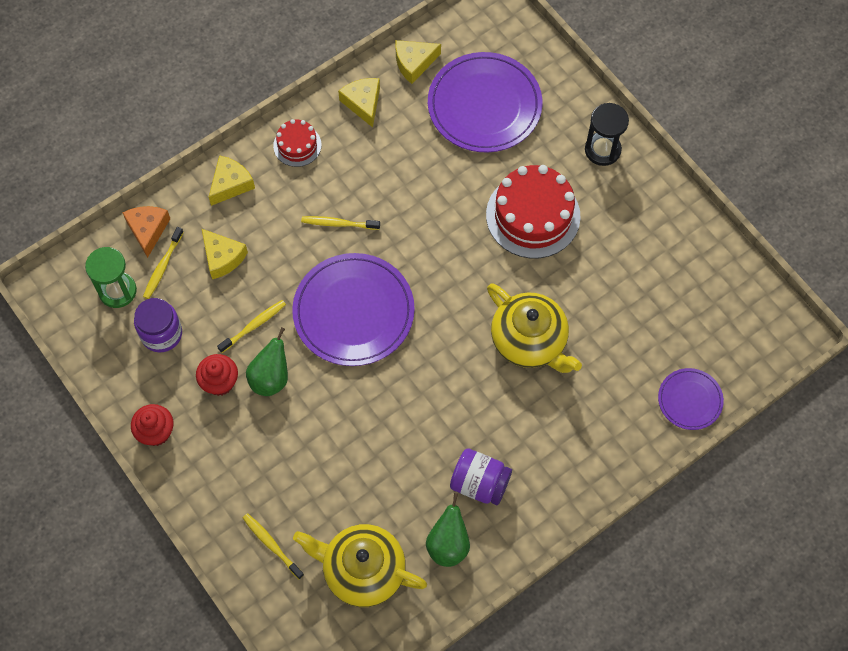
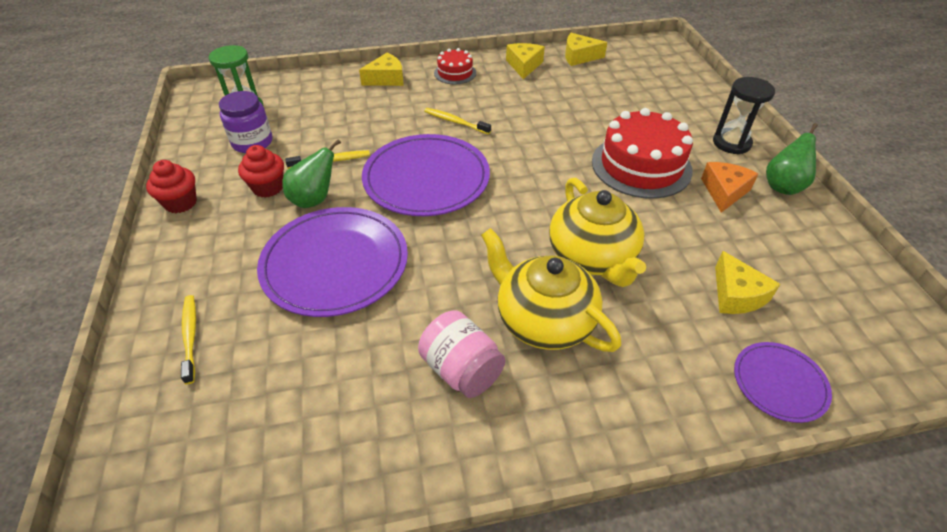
camera: 25 degrees right, 20 degrees down
(148, 230) = (302, 84): orange cheese -> orange cheese (724, 192)
(163, 266) = (293, 106): yellow toothbrush -> none
(222, 257) = (343, 114): yellow cheese -> yellow cheese (736, 295)
(362, 570) = (261, 407): yellow teapot -> yellow teapot (543, 319)
(448, 544) = (381, 423): green pear -> green pear (783, 186)
(479, 483) = (462, 370): purple jar -> pink jar
(484, 105) = (627, 91): purple plate -> purple plate (335, 264)

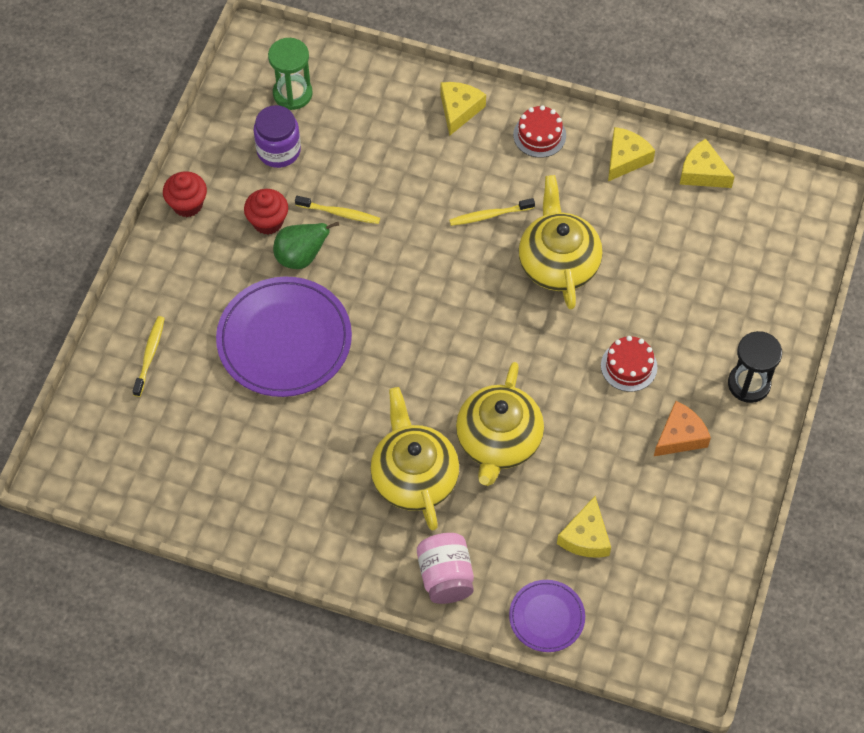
camera: 30 degrees right, 15 degrees up
(386, 79) = (459, 110): yellow cheese -> yellow cheese turned 75 degrees counterclockwise
(426, 179) = (413, 281): purple plate -> none
(455, 122) = (489, 215): yellow toothbrush -> yellow toothbrush turned 75 degrees counterclockwise
(462, 370) = (326, 484): pink jar -> pink jar (445, 577)
(530, 129) = (558, 262): none -> yellow teapot
(641, 166) = (629, 366): red cake -> red cake, size x0.52
(783, 186) = (744, 459): green pear -> none

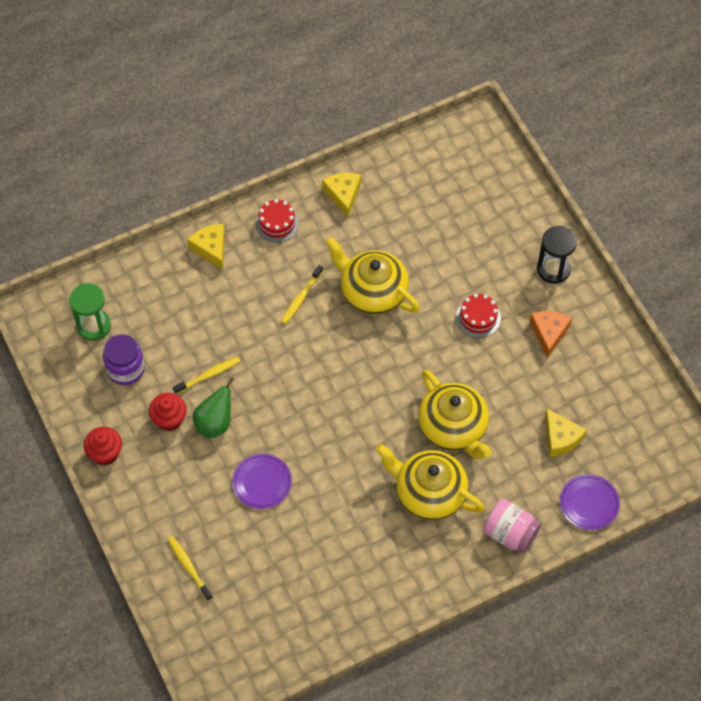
camera: 45 degrees left, 0 degrees up
(284, 340) = (262, 482): purple plate -> purple plate, size x0.52
(702, 173) = (396, 166): yellow cheese -> none

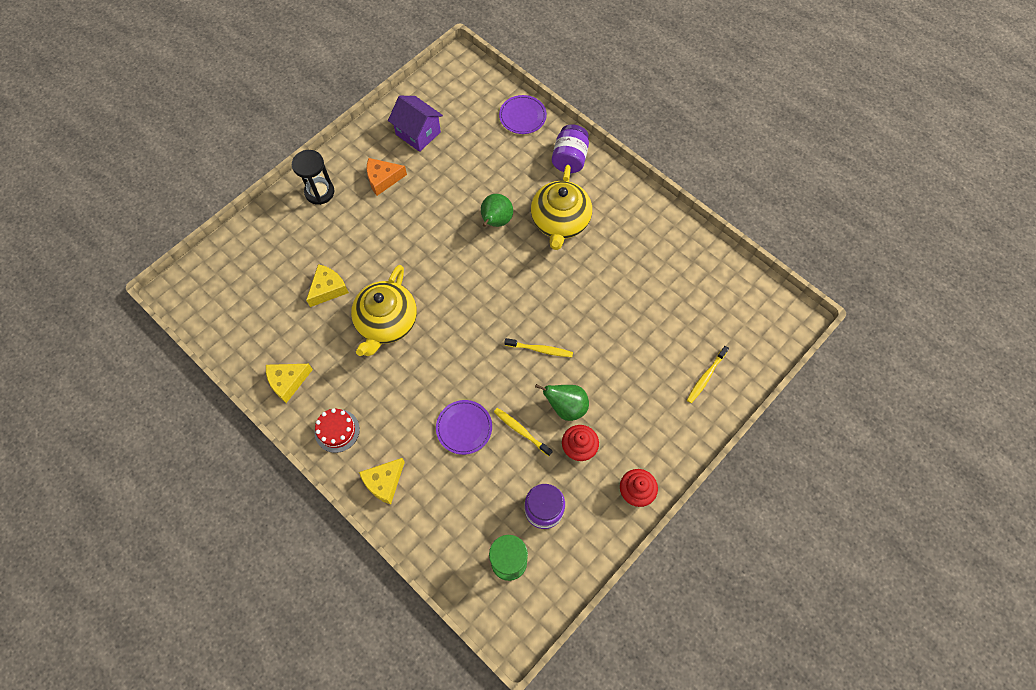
camera: 110 degrees left, 5 degrees up
(262, 482) = (605, 347): purple plate -> purple plate (464, 428)
(301, 298) = (412, 380): yellow toothbrush -> yellow toothbrush (540, 349)
(453, 428) = (496, 221): yellow teapot -> green pear
(478, 318) = (385, 233): red cake -> none
(510, 533) = (569, 159): pink jar -> purple jar
(560, 438) = (475, 147): yellow cheese -> yellow cheese (328, 289)
(601, 385) = (418, 133): none -> purple house

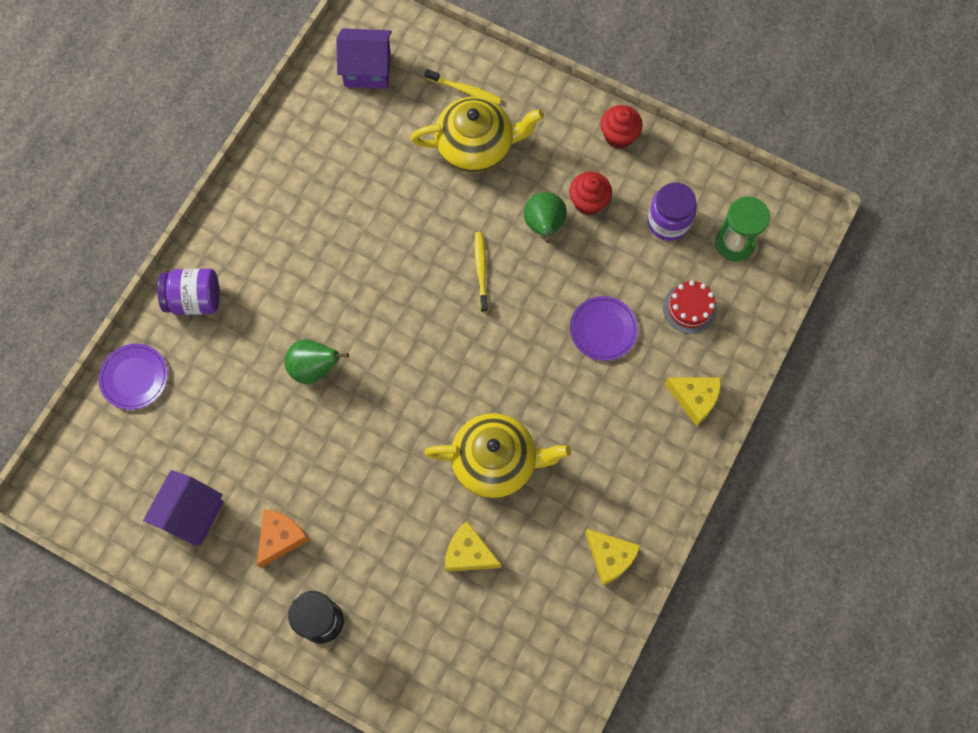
camera: 105 degrees left, 5 degrees up
(337, 430) = (652, 473): red cake -> red cake (689, 308)
(383, 179) = (281, 538): orange cheese -> orange cheese turned 120 degrees counterclockwise
(521, 431) = (587, 266): yellow toothbrush -> none
(560, 222) = (296, 289): yellow teapot -> yellow teapot (476, 146)
(738, 307) = (367, 70): none -> purple house

